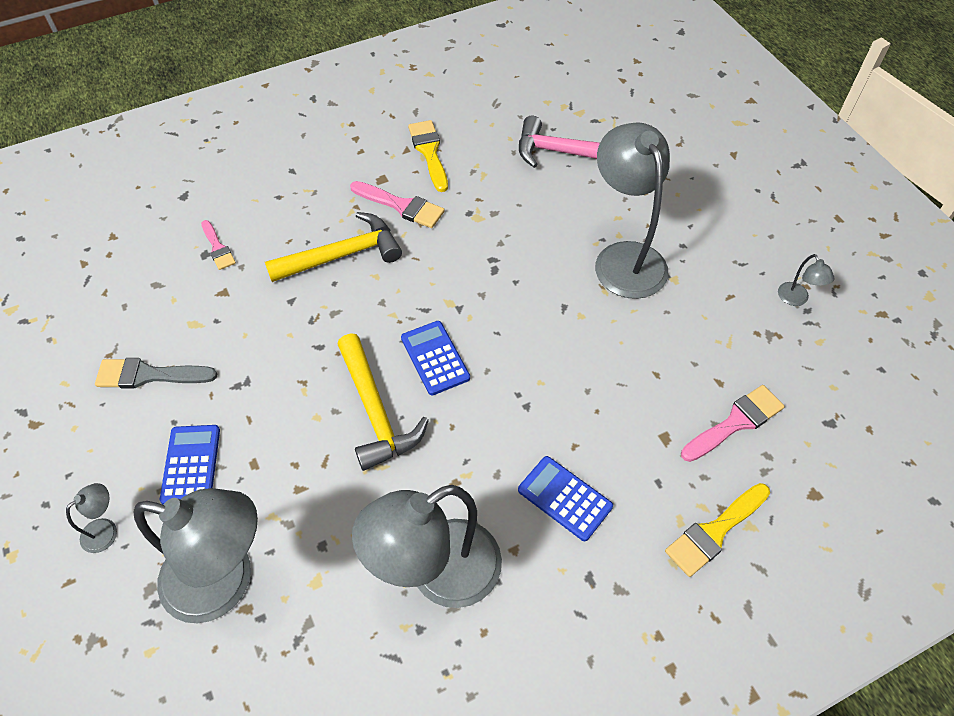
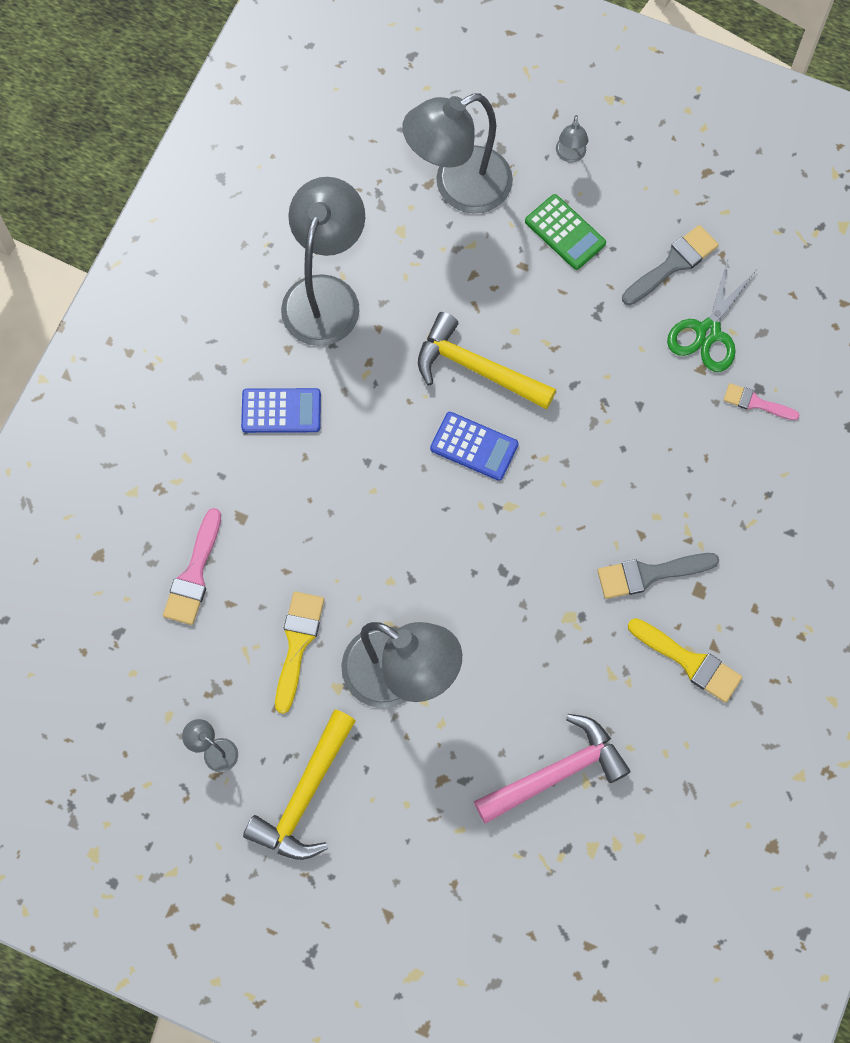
camera: 140 degrees right, 15 degrees up
(189, 311) = (708, 332): none -> green scissors
(191, 464) = (565, 232): blue calculator -> green calculator
(342, 255) = (646, 480): yellow hammer -> yellow hammer (305, 795)
(401, 206) = (650, 574): pink brush -> grey brush
(715, 531) = (156, 468): yellow brush -> yellow brush (297, 644)

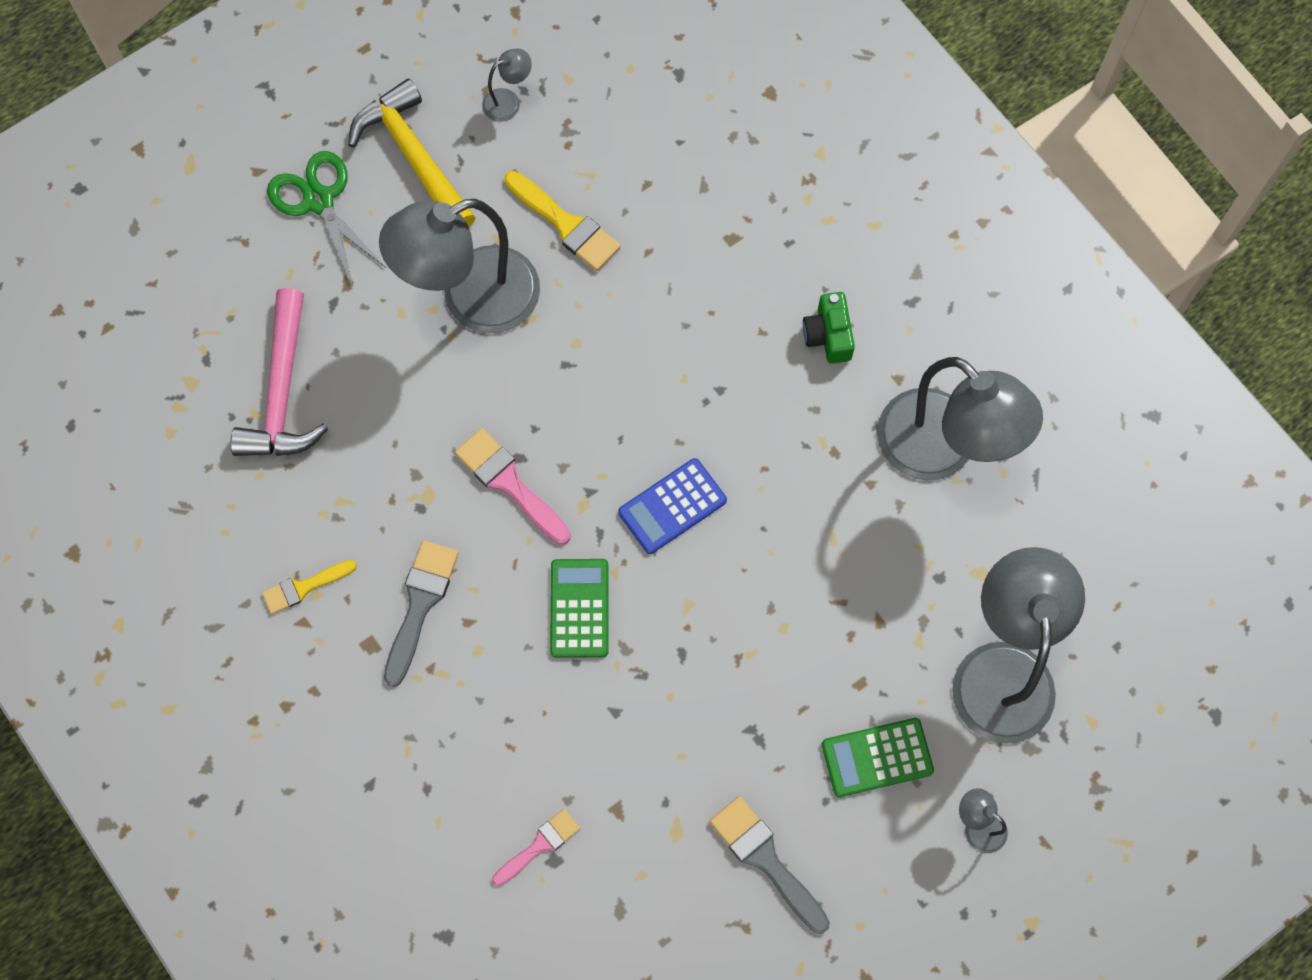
camera: 120 degrees right, 0 degrees up
(194, 574) = (697, 168): pink brush -> pink brush (509, 483)
(281, 411) = (828, 335): blue calculator -> green camera
(477, 369) = (761, 560): yellow hammer -> none
(584, 467) = (579, 608): none -> green calculator
(673, 264) = (766, 860): grey brush -> grey brush turned 150 degrees clockwise
(689, 661) = (304, 587): yellow brush -> yellow brush, size x0.65
(708, 332) = (657, 846): green scissors -> green scissors (319, 200)

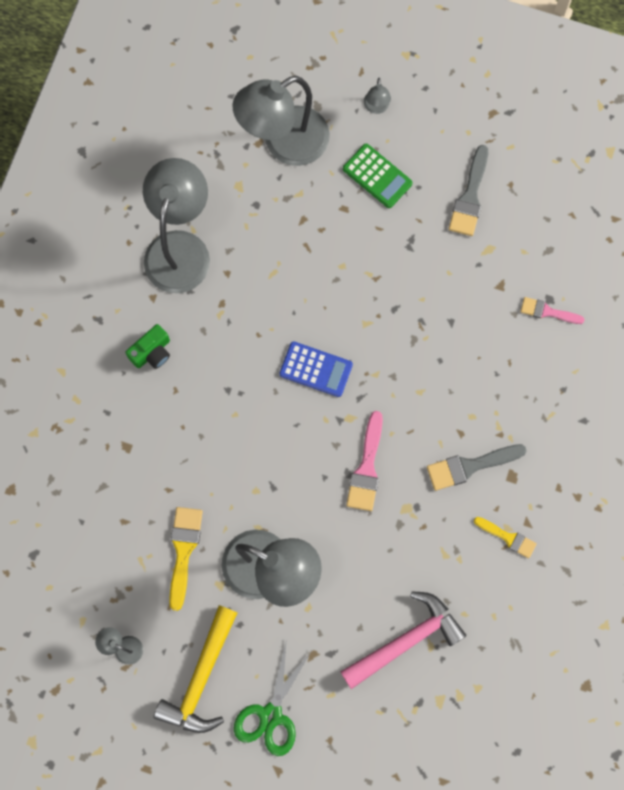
camera: 125 degrees left, 5 degrees up
(579, 608) = (409, 379): green calculator -> none

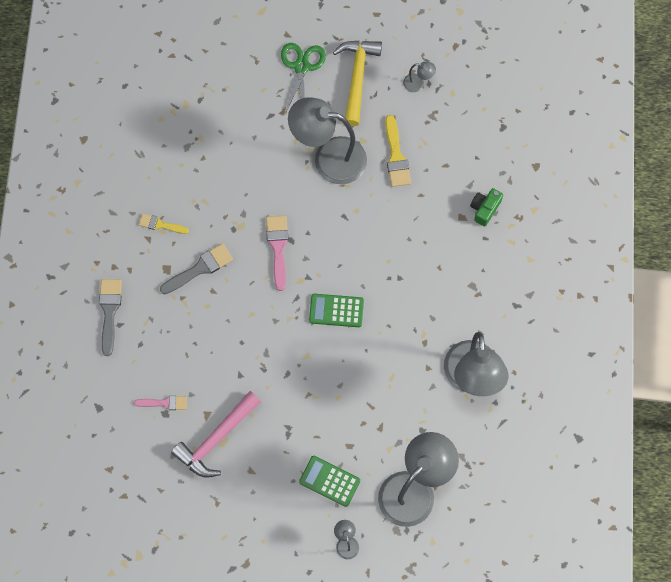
camera: 165 degrees right, 5 degrees down
(152, 352) = (466, 291): green camera -> green camera (484, 209)
(316, 369) = (336, 310): blue calculator -> green calculator
(406, 640) = (219, 137): pink hammer -> pink hammer (216, 439)
(470, 196) = (248, 483): grey brush -> grey brush (109, 312)

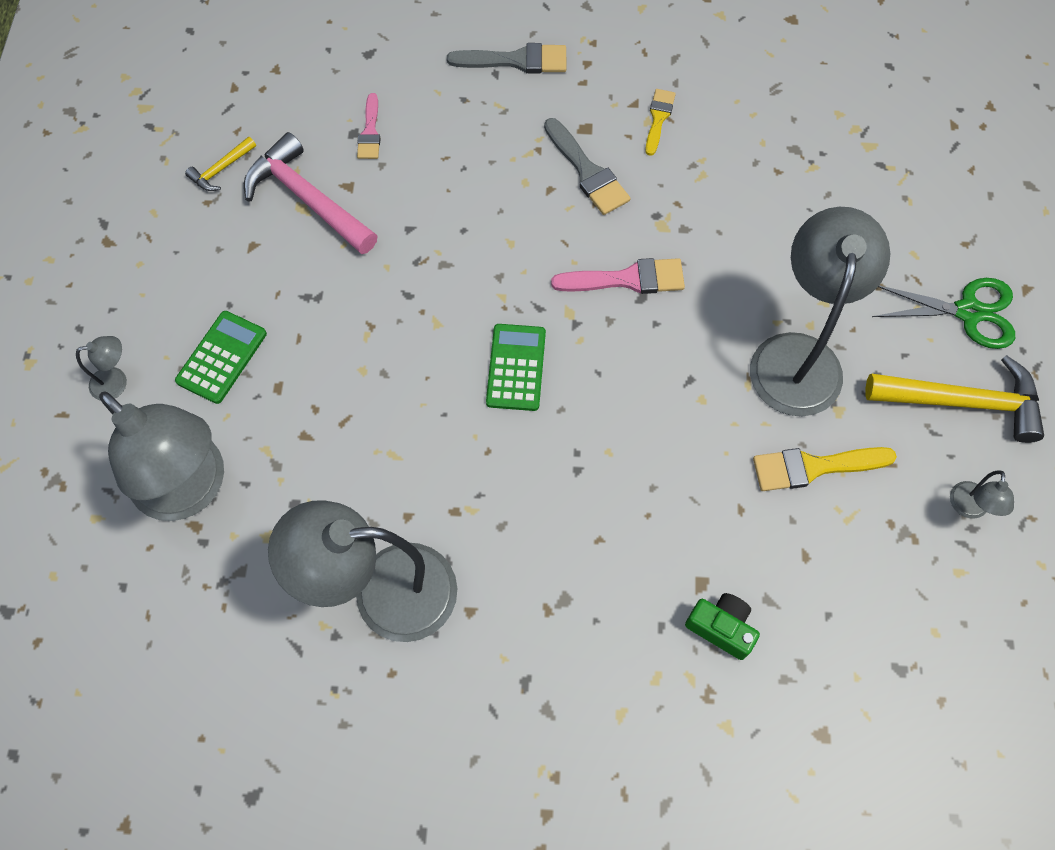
camera: 90 degrees right, 5 degrees down
(191, 497) = (221, 169): none -> yellow hammer

